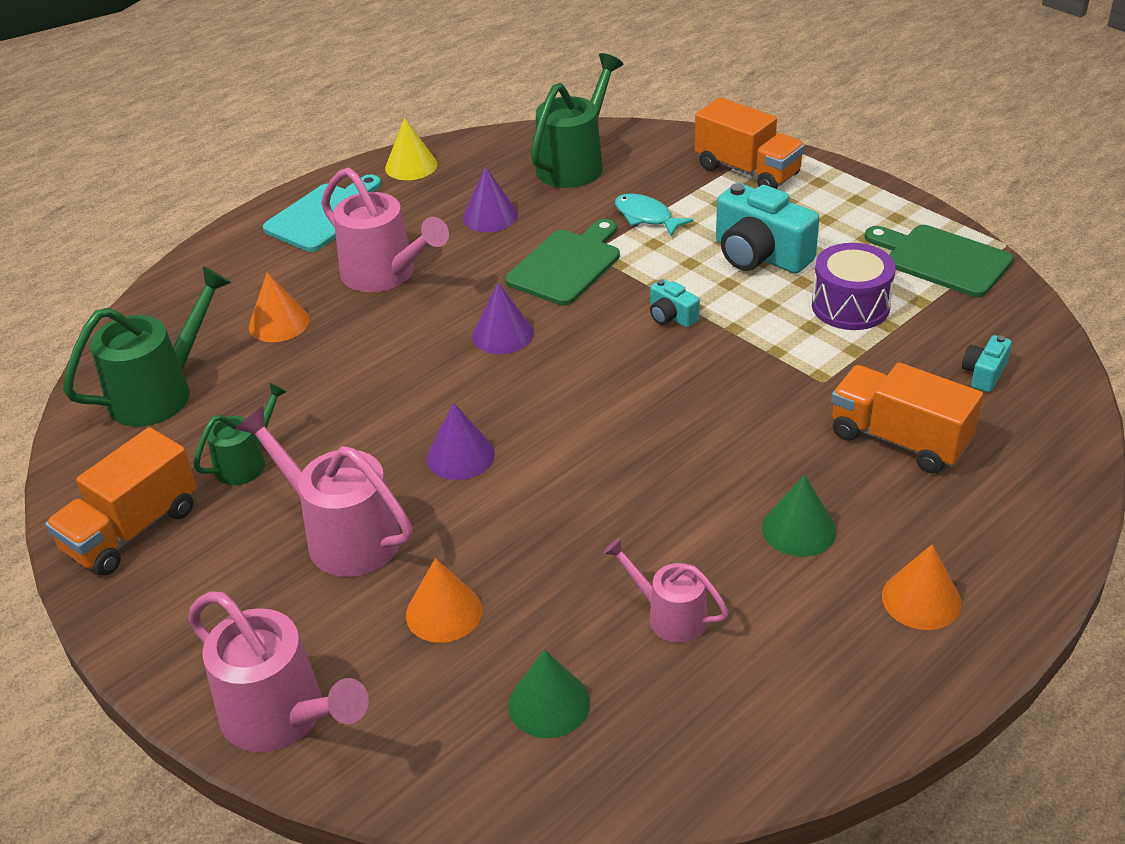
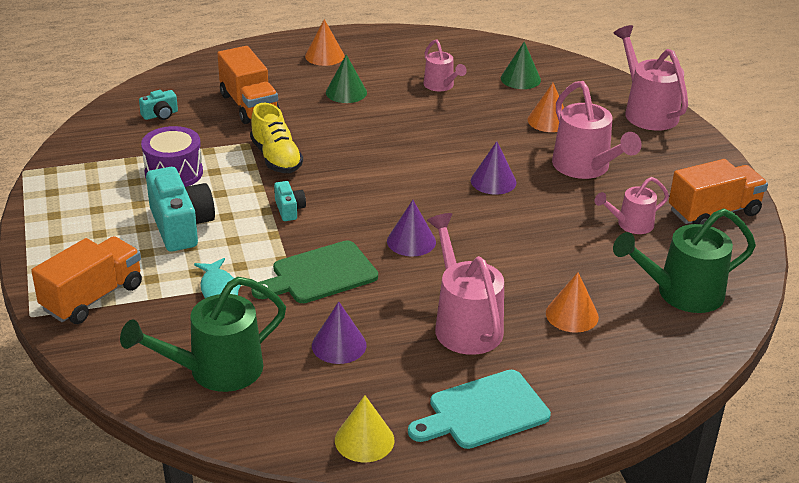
camera: 155 degrees left, 5 degrees down
(246, 462) = (630, 225): green watering can -> pink watering can
(747, 171) = (93, 297): orange truck -> orange truck turned 60 degrees clockwise
(762, 373) = (276, 158): none -> yellow shoe
(942, 259) = (76, 177): green cutting board -> none

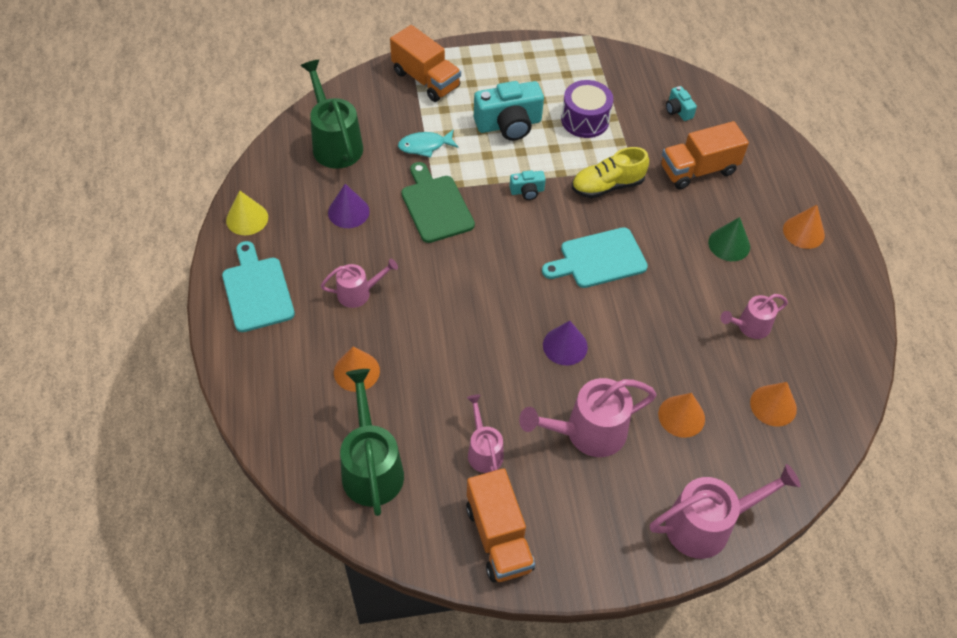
camera: 95 degrees right, 20 degrees up
(379, 163) = (599, 259): none -> turquoise cutting board
(411, 241) = (474, 270): purple cone -> none
(464, 323) = (359, 293): pink watering can -> pink watering can, size x0.59
(520, 79) = (773, 405): green cone -> orange cone

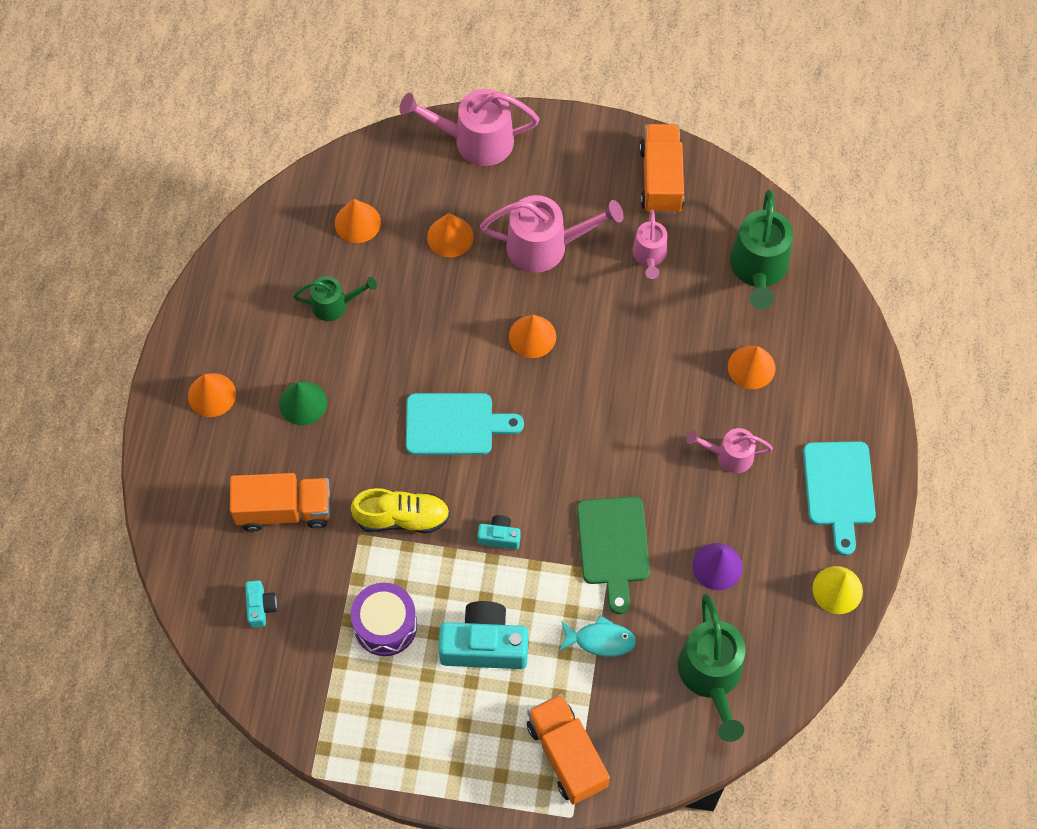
camera: 160 degrees left, 10 degrees up
(565, 346) = (532, 336): purple cone -> orange cone
(749, 327) = (335, 304): pink watering can -> green watering can

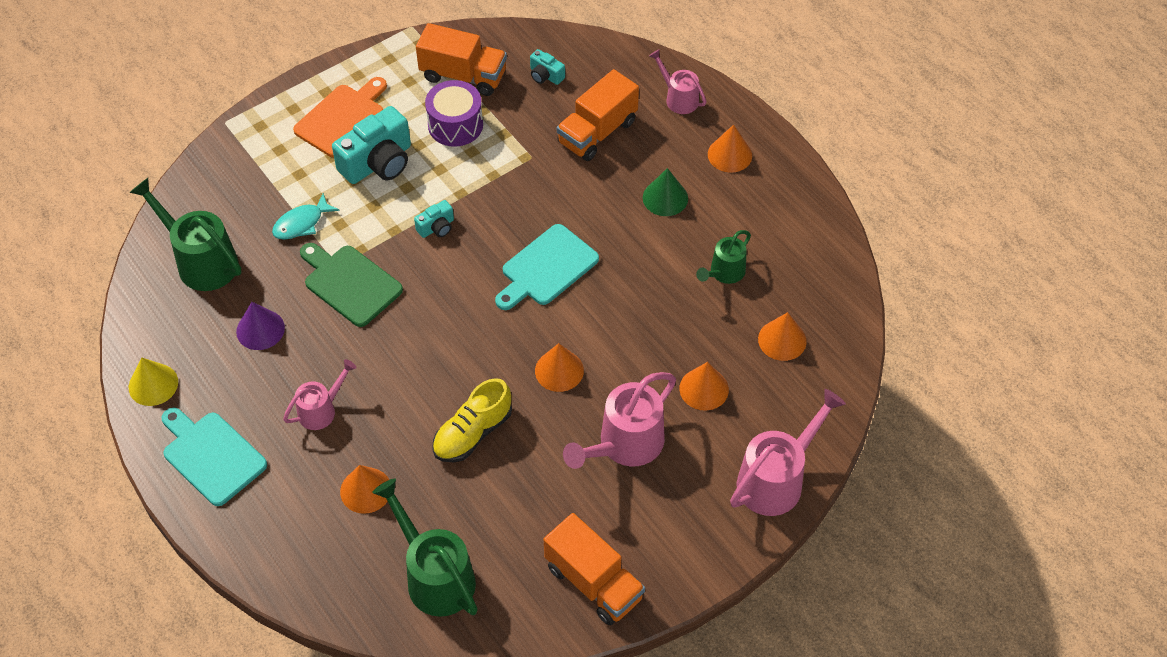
camera: 135 degrees right, 10 degrees down
(402, 518) = (515, 187): yellow shoe -> yellow shoe (472, 433)
(470, 722) = (342, 118): none -> orange cutting board
(566, 755) = (260, 148): orange truck -> orange truck (463, 76)
(649, 256) = (535, 508): pink watering can -> pink watering can (678, 98)

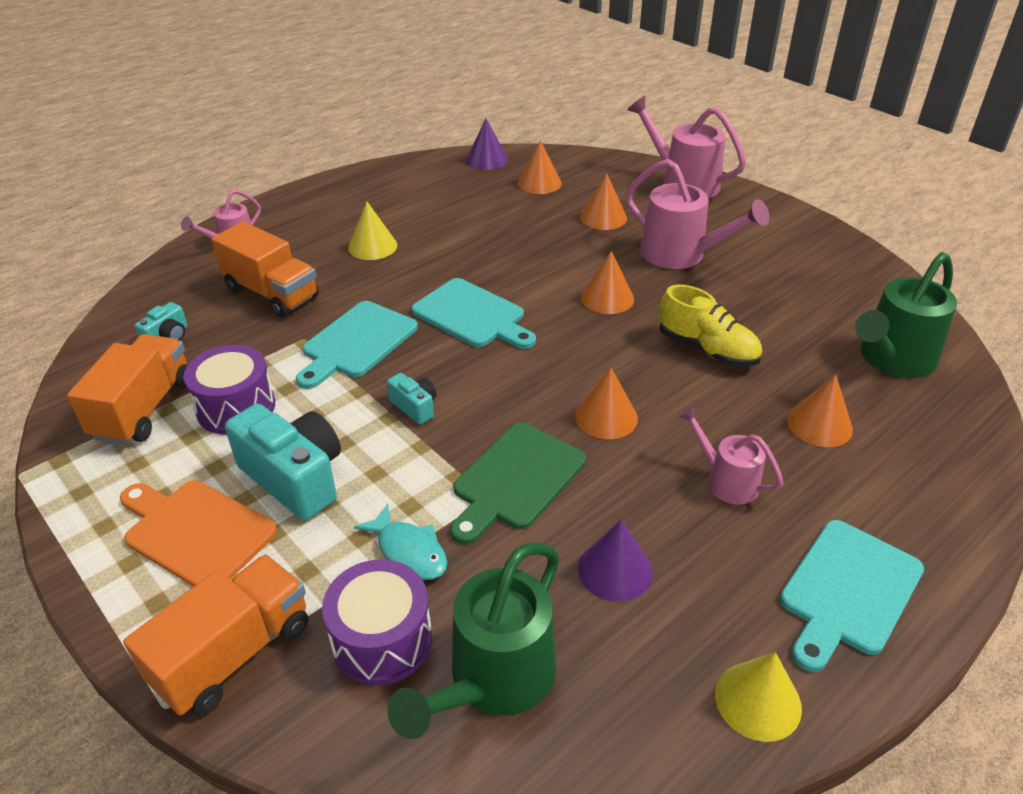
camera: 95 degrees left, 15 degrees down
(241, 211) = (382, 639): none -> purple drum
(521, 190) = (356, 342): none -> turquoise cutting board
(593, 582) = (835, 264): orange truck -> orange truck (234, 653)
(665, 198) = (372, 246): green cone -> yellow cone
(724, 273) = (468, 211): green watering can -> none
(729, 155) = (318, 213): orange cone -> orange cone (606, 417)
(838, 296) = (487, 160): none -> purple cone

